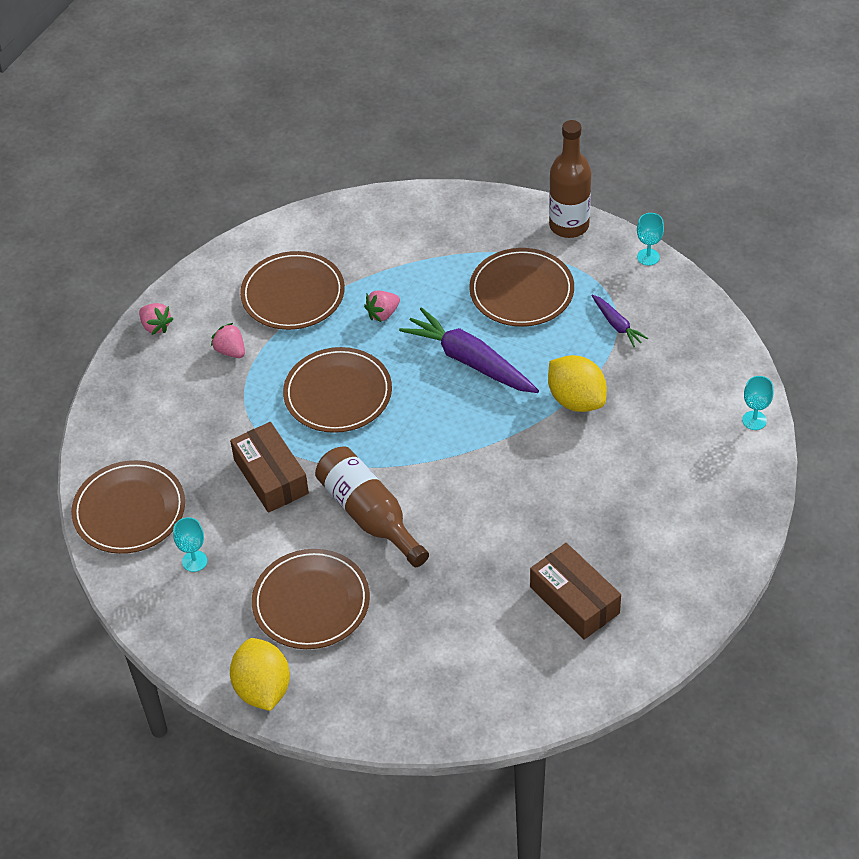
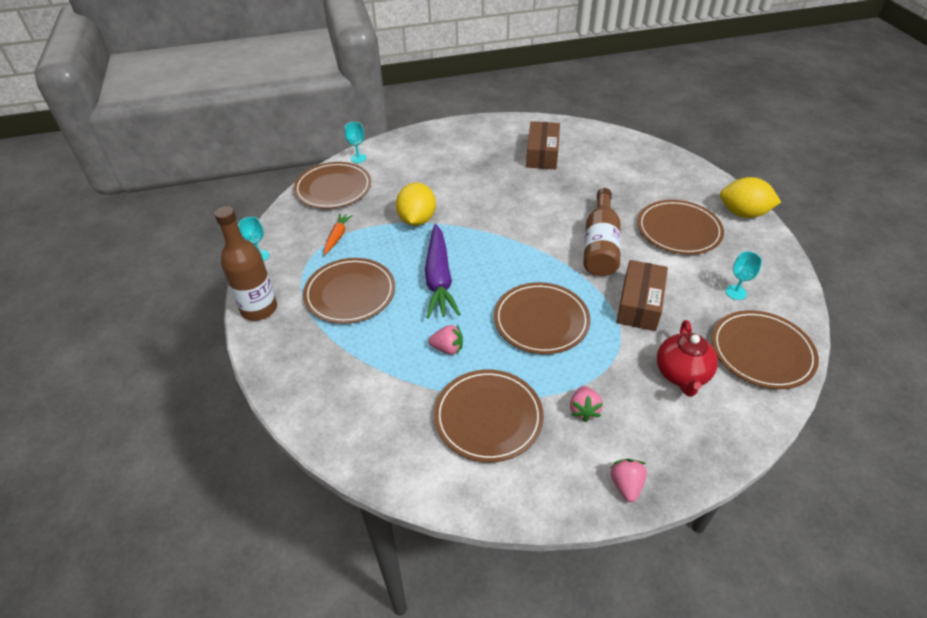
camera: 135 degrees left, 5 degrees down
(180, 436) = (681, 374): none -> red teapot
(262, 689) = (743, 213): yellow lemon -> yellow lemon turned 75 degrees clockwise
(617, 325) = (337, 236): purple carrot -> orange carrot
(711, 366) = (333, 188): none -> brown plate

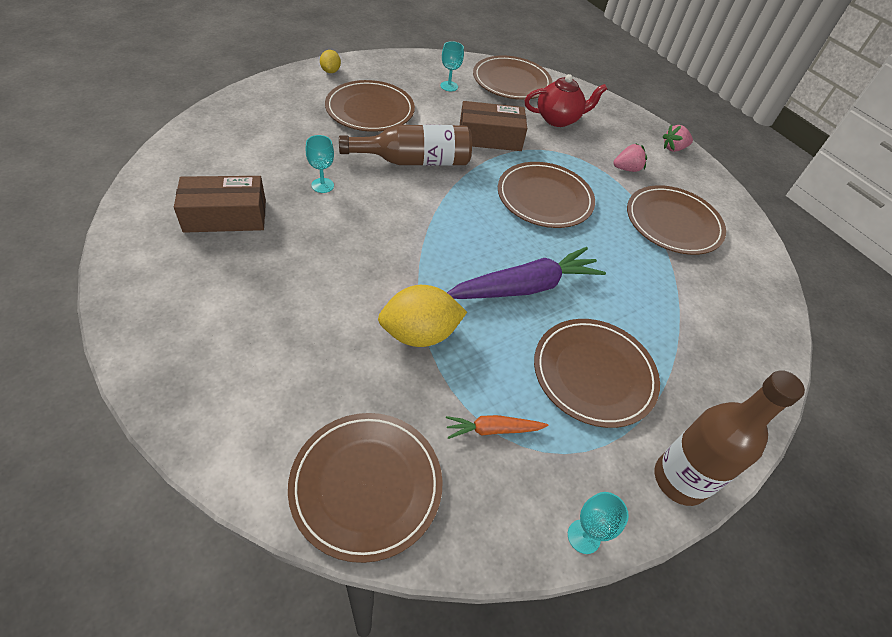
camera: 115 degrees left, 5 degrees up
(358, 158) = (255, 474): turquoise goblet -> turquoise goblet (322, 185)
(447, 348) = (619, 262): pink strawberry -> none
(743, 213) = (330, 71): yellow lemon -> yellow lemon, size x0.51

